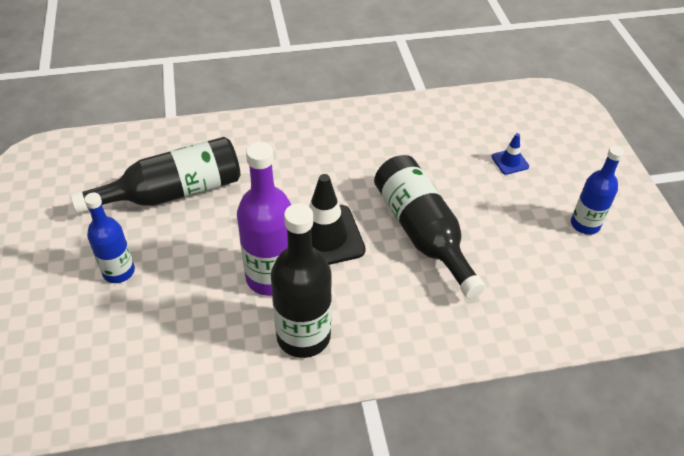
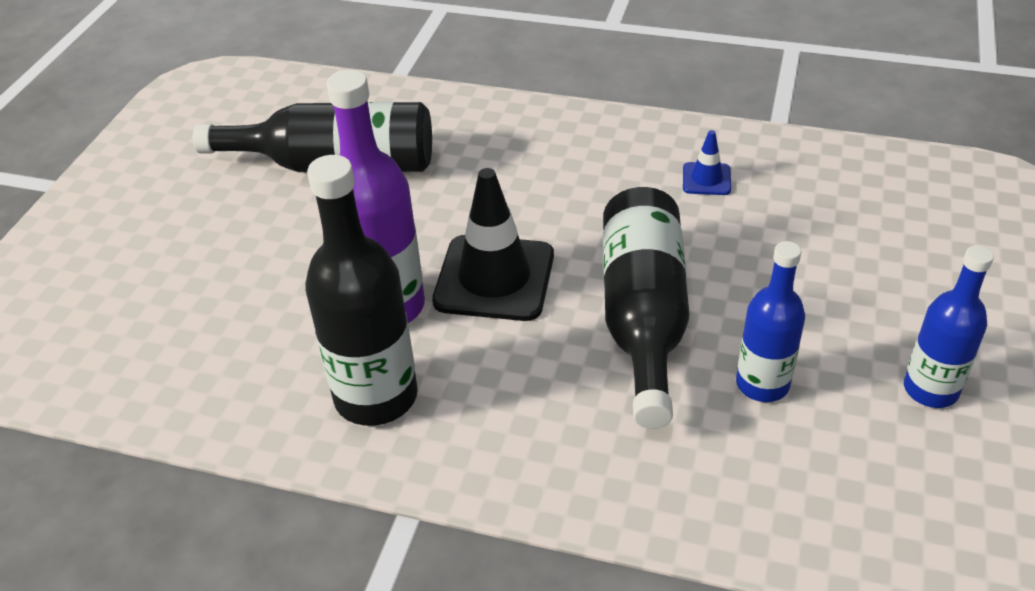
camera: 30 degrees right, 5 degrees down
(119, 271) = (206, 239): blue bottle -> blue bottle (762, 384)
(510, 162) = (857, 259): blue traffic cone -> blue traffic cone (706, 179)

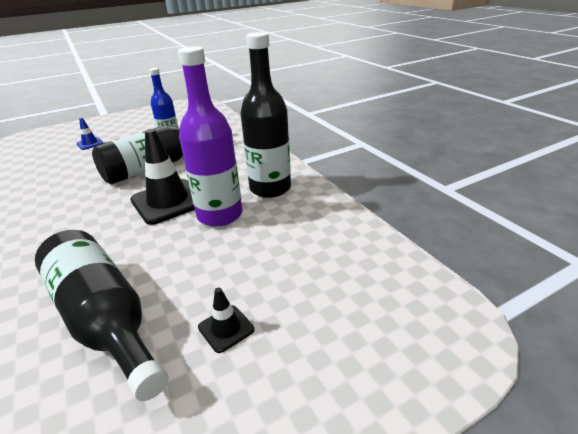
camera: 135 degrees left, 10 degrees down
(215, 221) = (226, 328): none -> black traffic cone
(706, 179) = (38, 190): blue traffic cone -> blue traffic cone (90, 143)
(930, 389) = (145, 124): blue bottle -> none

